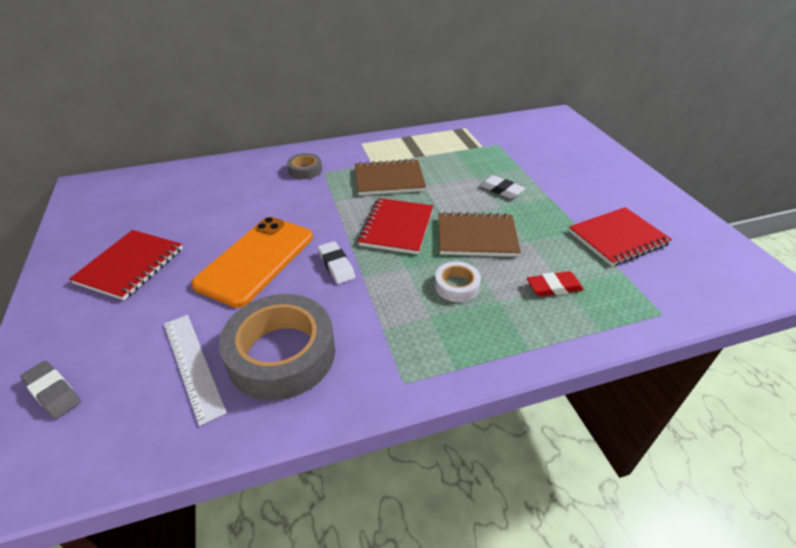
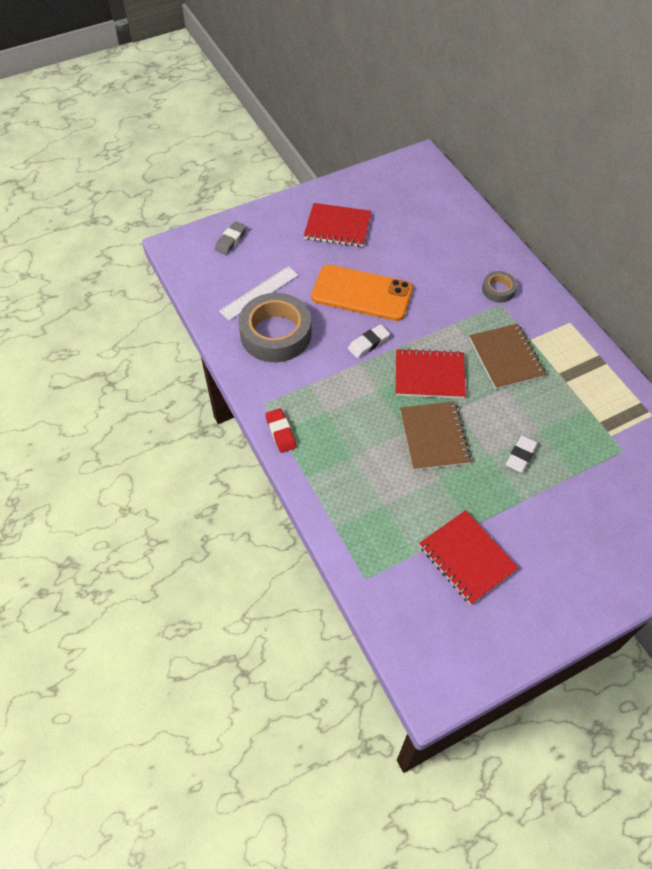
camera: 80 degrees right, 15 degrees up
(456, 286) = (364, 426): white tape -> none
(554, 287) = (379, 497): red eraser -> red eraser (281, 432)

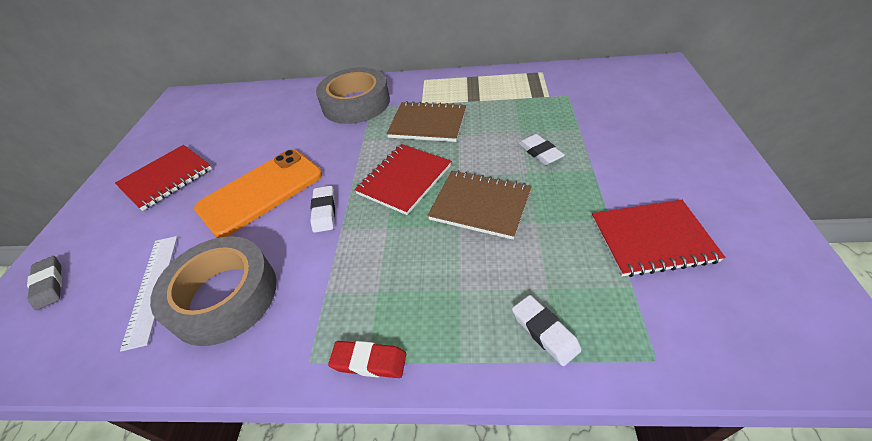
camera: 55 degrees left, 10 degrees down
(350, 514) = (544, 332): none -> white eraser
(498, 290) = (356, 103): grey tape -> grey tape, size x2.07

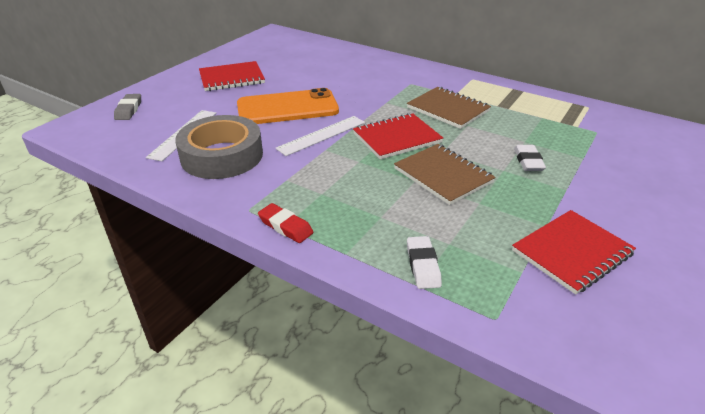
camera: 25 degrees right, 10 degrees down
(324, 211) = (322, 135): white eraser -> white ruler
(356, 103) = (400, 77): grey tape -> none
(652, 239) = (572, 252): red notebook -> red notebook turned 60 degrees counterclockwise

